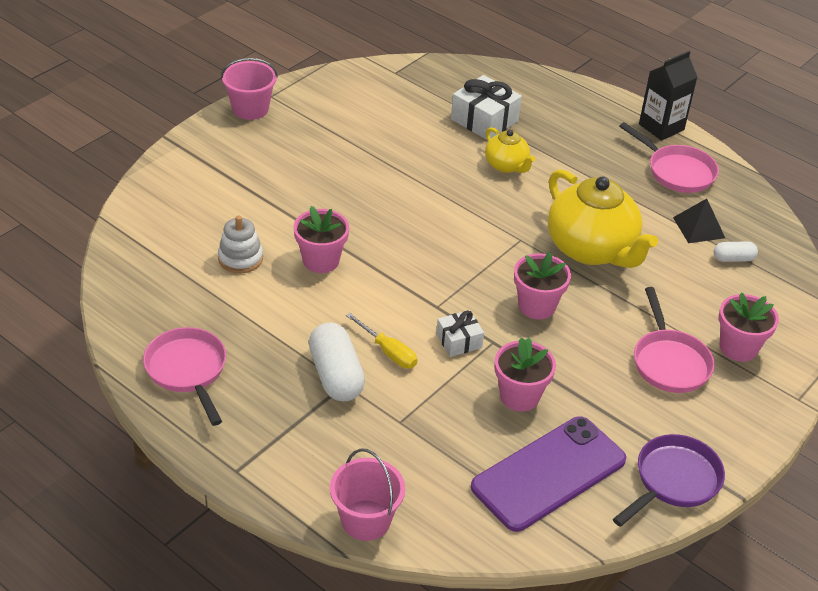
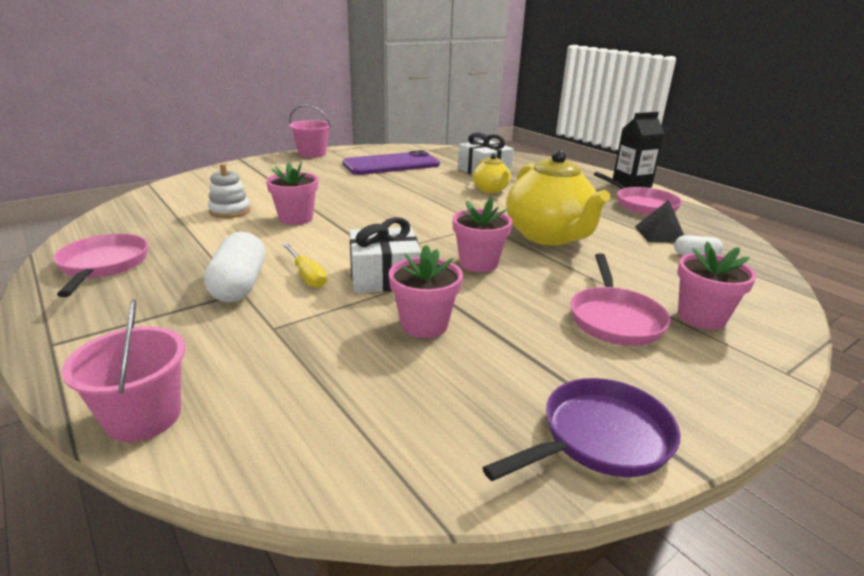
camera: 15 degrees right, 15 degrees down
(459, 341) = (384, 277): white gift -> white gift, size x1.68
(549, 473) = (421, 402): purple phone -> purple phone (391, 164)

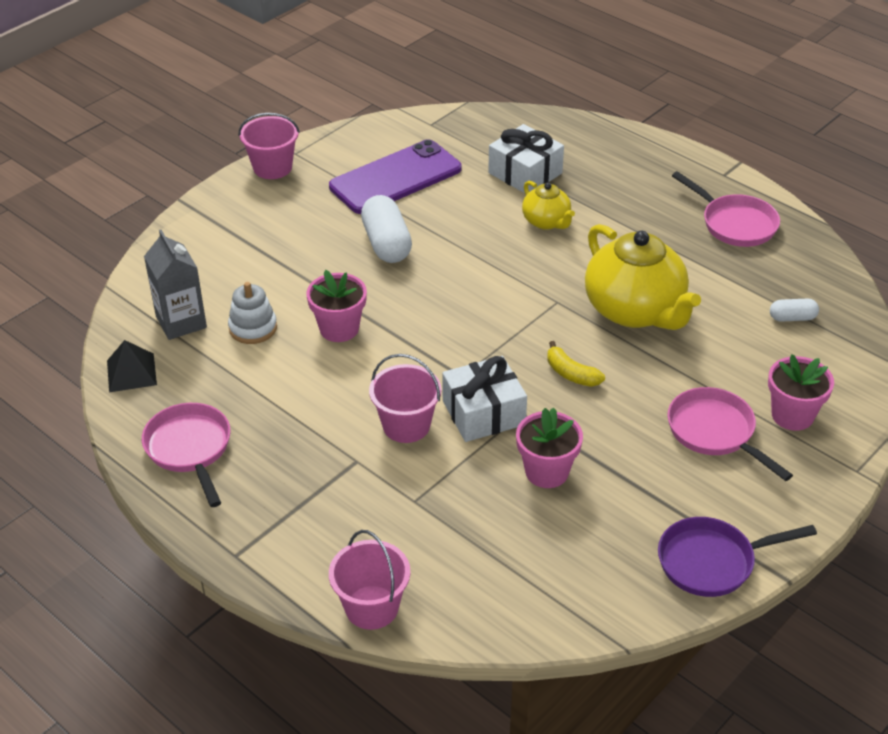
camera: 10 degrees left, 15 degrees up
(180, 203) = (181, 322): none -> grey carton
(239, 285) = (348, 452): white capsule -> white capsule (387, 244)
(307, 276) = (406, 425): yellow screwdriver -> pink bucket
(478, 263) = (571, 373): pink flower pot -> yellow banana
(599, 438) = (712, 562): purple pan -> purple pan turned 150 degrees counterclockwise
(614, 319) = (715, 432): pink pan -> pink pan turned 150 degrees clockwise
(631, 184) = (720, 175): black carton -> none
(660, 234) = (755, 284): black pyramid -> black pyramid (131, 372)

